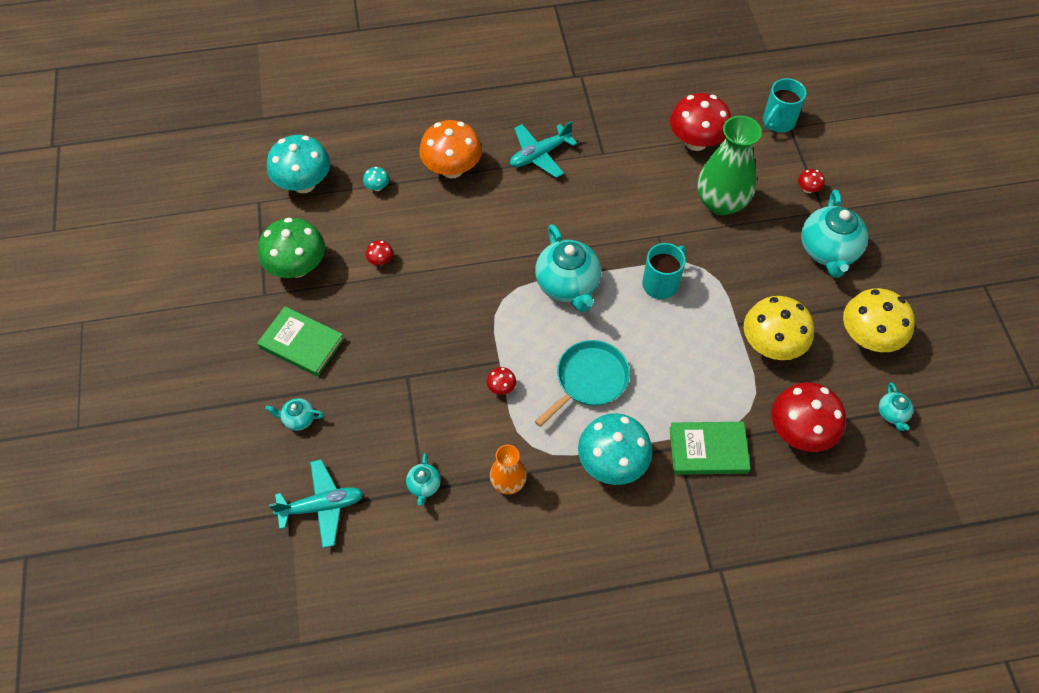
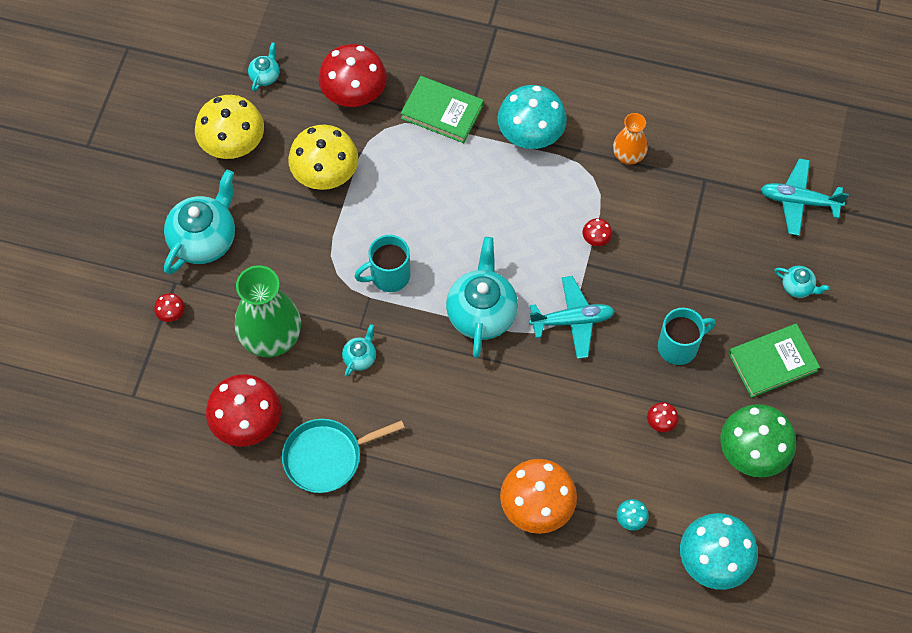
camera: 155 degrees left, 5 degrees up
(302, 343) = (773, 362): green book -> green book turned 75 degrees counterclockwise
(424, 486) = (703, 182): turquoise teapot -> turquoise teapot (360, 357)
(540, 155) = (429, 482): turquoise plane -> turquoise plane (572, 321)
(589, 380) = (511, 212): turquoise pan -> turquoise pan (327, 457)
(778, 122) = (140, 408): turquoise mug -> turquoise mug (679, 346)

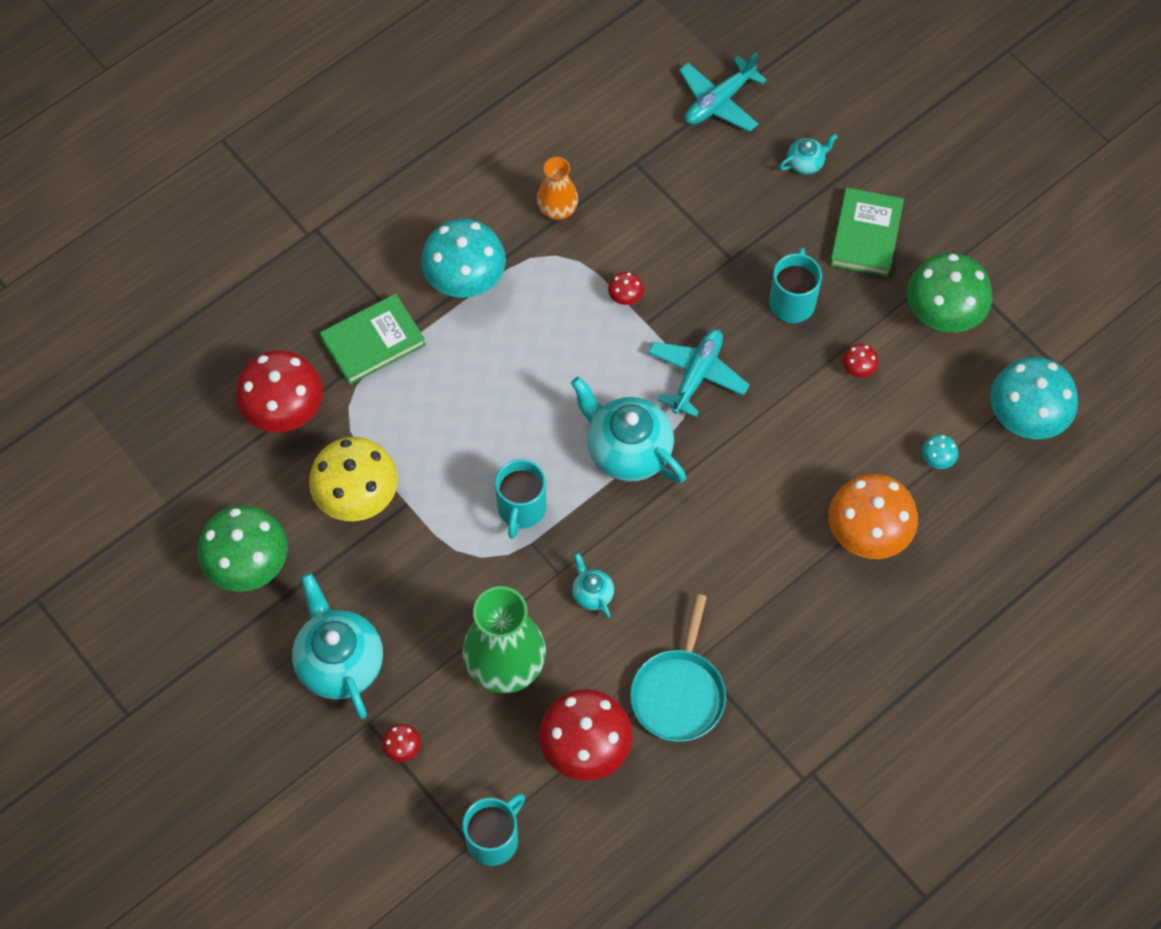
camera: 55 degrees left, 0 degrees up
(146, 407) = (494, 839): none -> turquoise mug
(233, 145) = (248, 564): yellow mushroom -> green mushroom
(265, 76) = (190, 482): turquoise teapot -> none

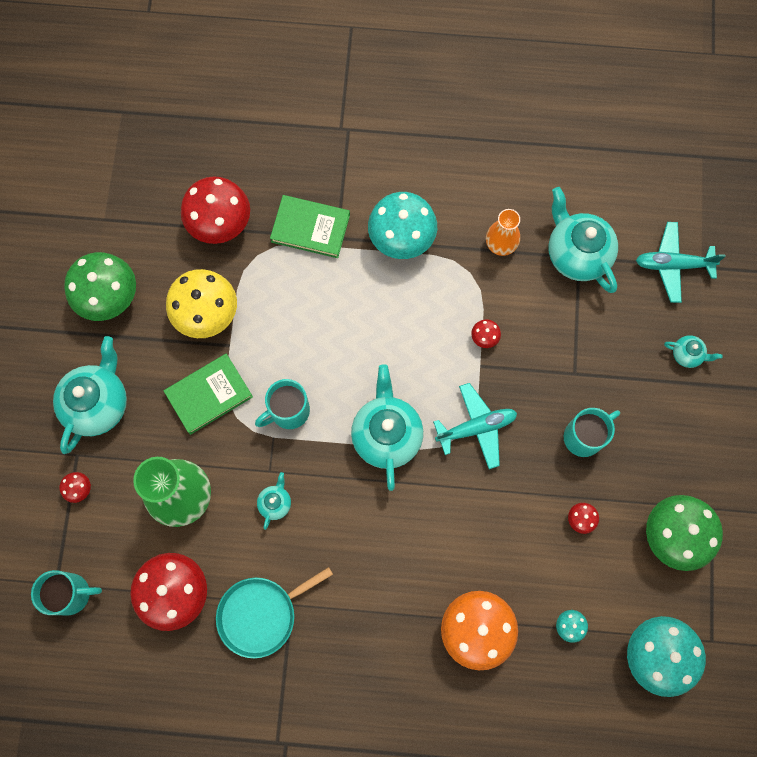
camera: 45 degrees right, 10 degrees up
(631, 161) = (577, 254): none -> turquoise teapot
(866, 235) = (677, 437): green book -> green book (209, 395)

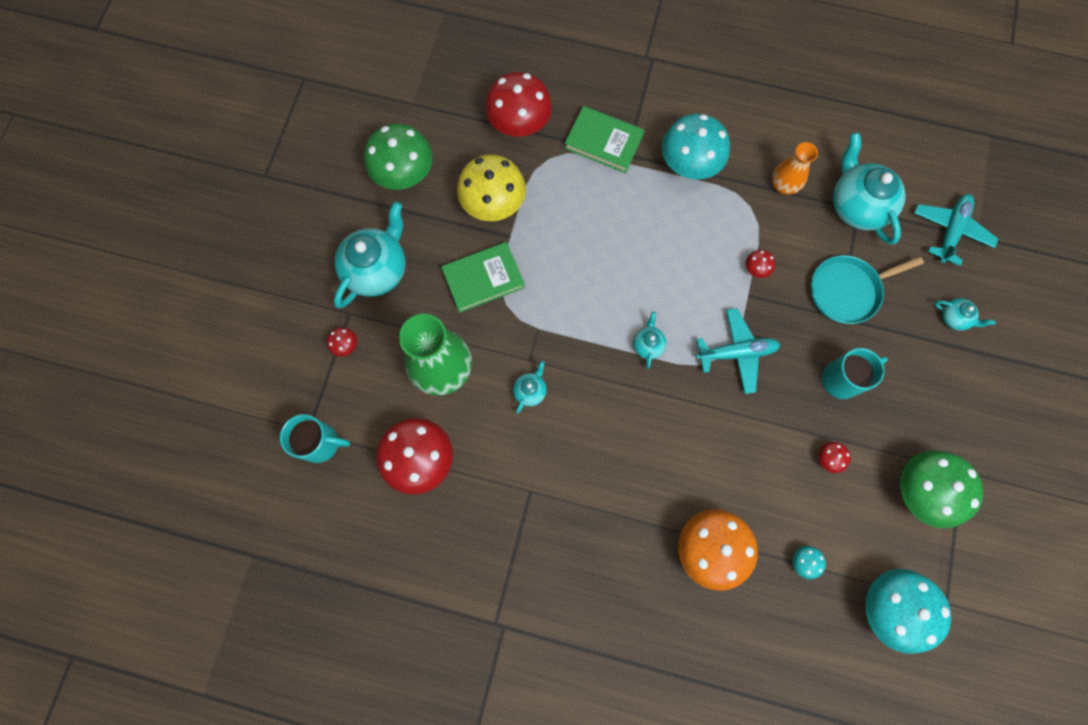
camera: 10 degrees right, 0 degrees up
(261, 614) = (499, 495): turquoise pan -> turquoise pan (847, 291)
(288, 411) = (556, 306): turquoise mug -> none
(386, 435) = (648, 345): turquoise teapot -> turquoise teapot, size x0.47
(673, 265) = (950, 231): turquoise plane -> turquoise plane turned 105 degrees clockwise

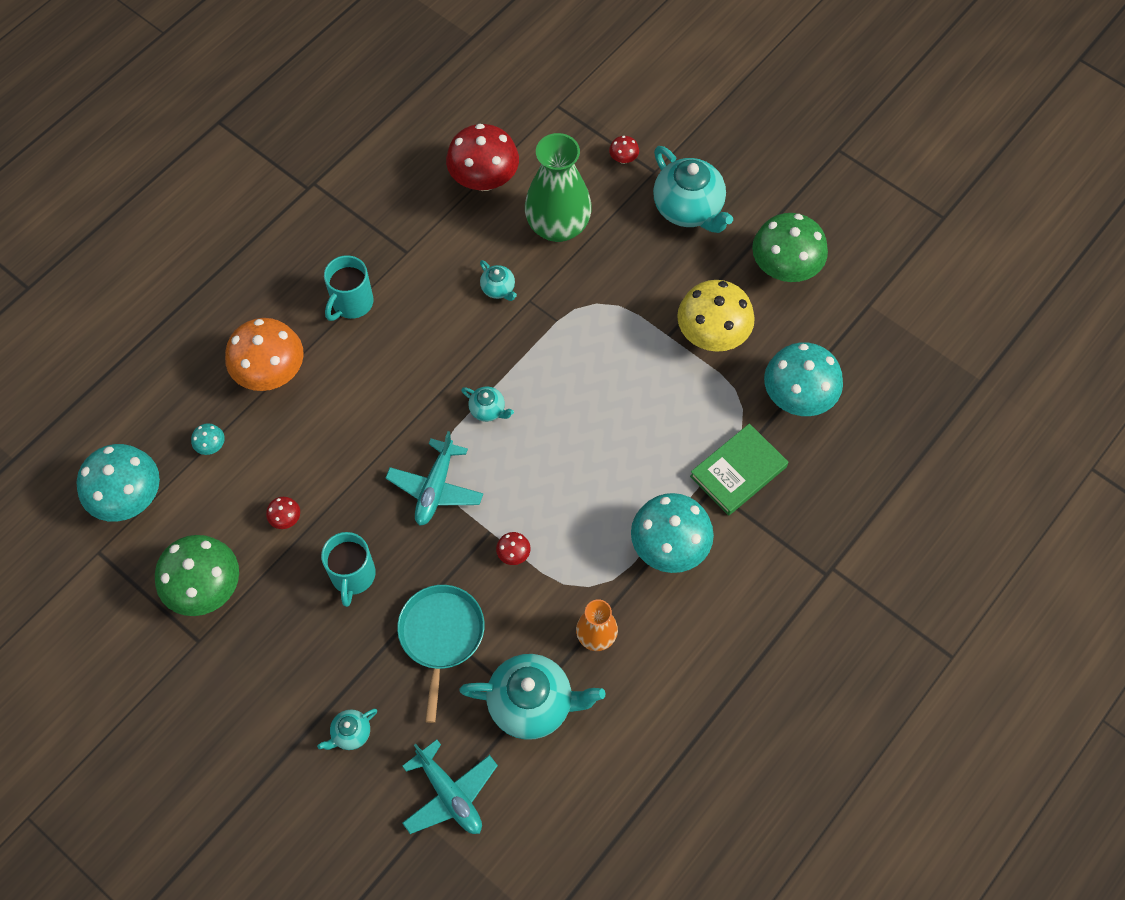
camera: 115 degrees right, 10 degrees down
(321, 443) = (541, 112): turquoise mug -> turquoise mug (351, 303)
(483, 279) = (633, 294): green book -> none
(519, 124) = (797, 397): red mushroom -> turquoise mushroom

